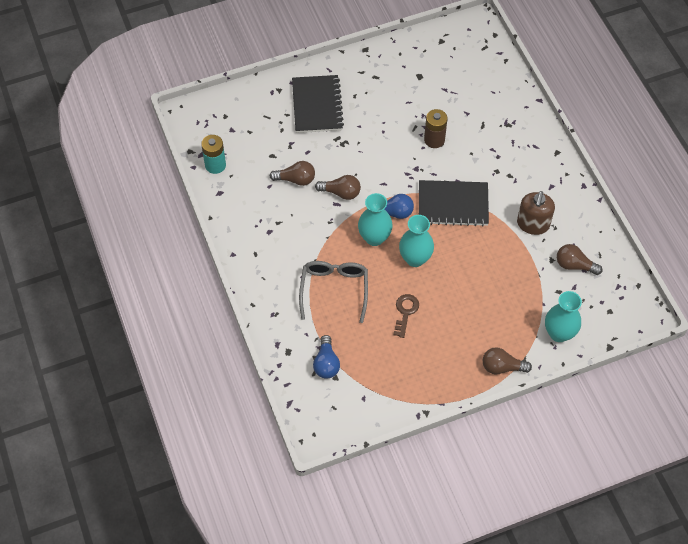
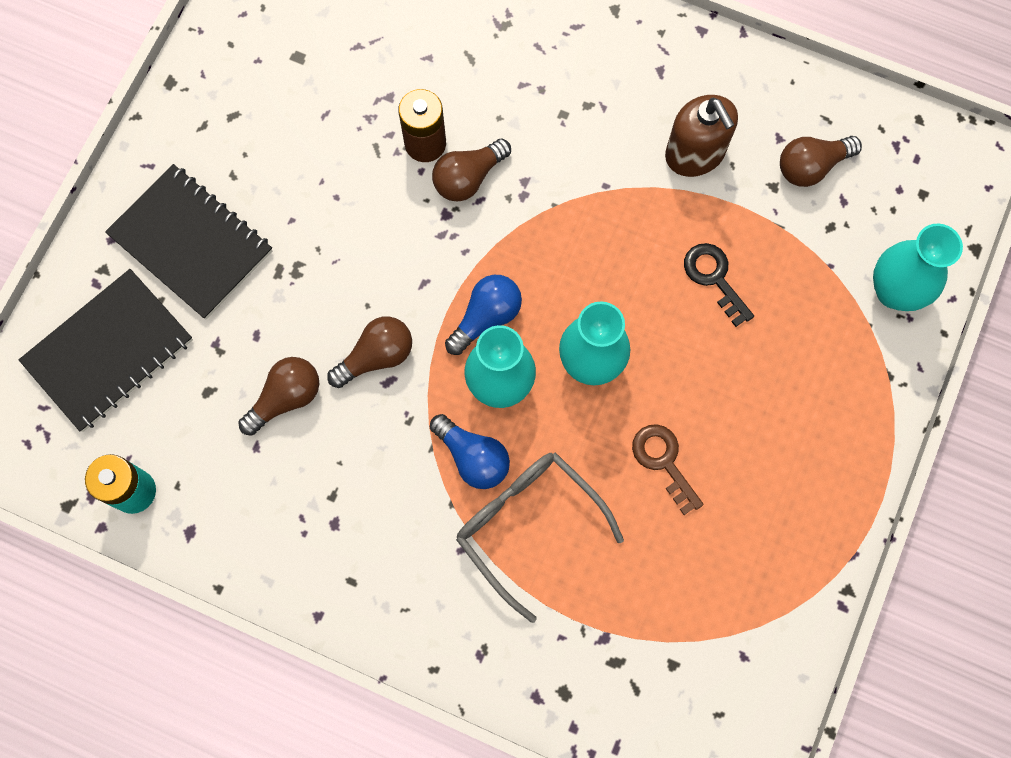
camera: 45 degrees left, 15 degrees up
(326, 363) = (638, 656): blue light bulb -> blue light bulb (473, 457)
(453, 204) = (556, 225): black notebook -> black notebook (109, 352)
(493, 270) = (714, 278): none -> black key
(502, 367) = (874, 417): brown light bulb -> brown light bulb (468, 178)

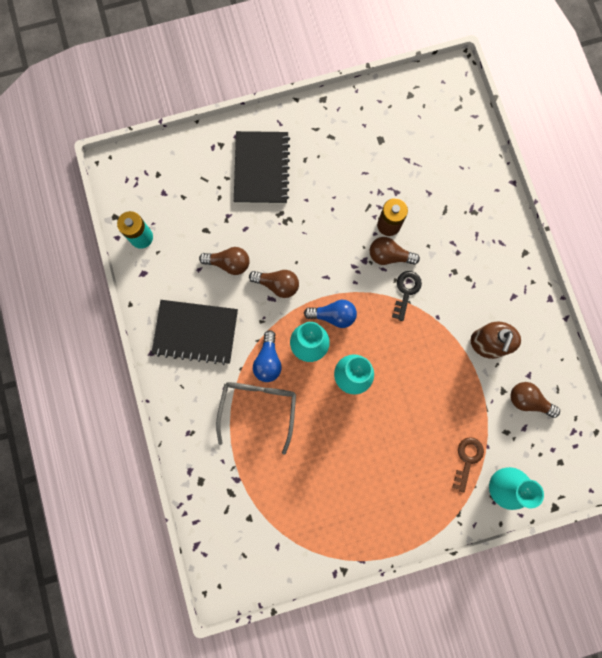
camera: 50 degrees right, 5 degrees up
(109, 352) = (189, 177): black notebook -> black notebook (195, 332)
(663, 461) = (334, 443): brown key -> brown key (467, 459)
(714, 278) = (436, 399): black key -> black key (406, 291)

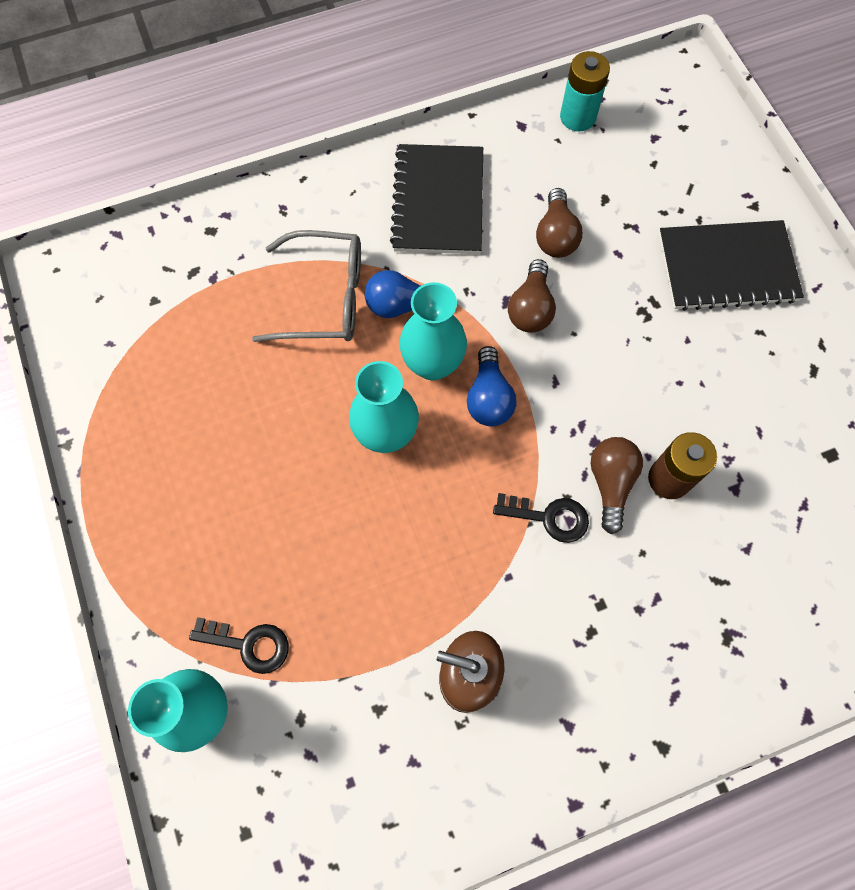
camera: 85 degrees right, 10 degrees down
(467, 459) = (249, 644): brown key -> black key
(528, 400) = (363, 761): brown light bulb -> none

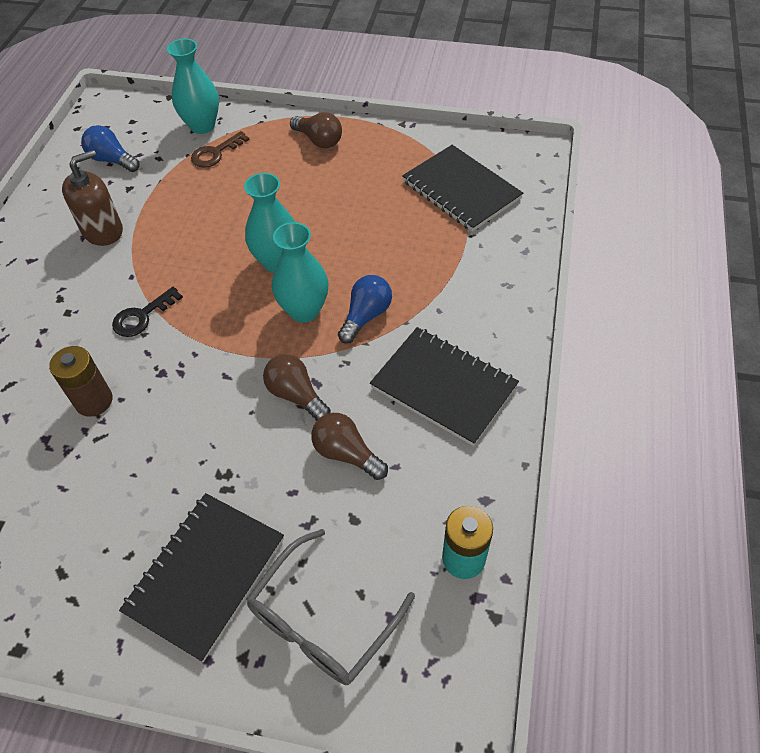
camera: 125 degrees right, 15 degrees down
(163, 315) = (461, 190): none -> black notebook
(249, 644) = (215, 153): black key -> brown key
(325, 298) = (408, 275): grey glasses -> grey glasses (322, 620)
(489, 398) = (250, 329): blue light bulb -> blue light bulb (112, 160)
(610, 483) = (127, 364): brown light bulb -> brown light bulb (319, 140)

